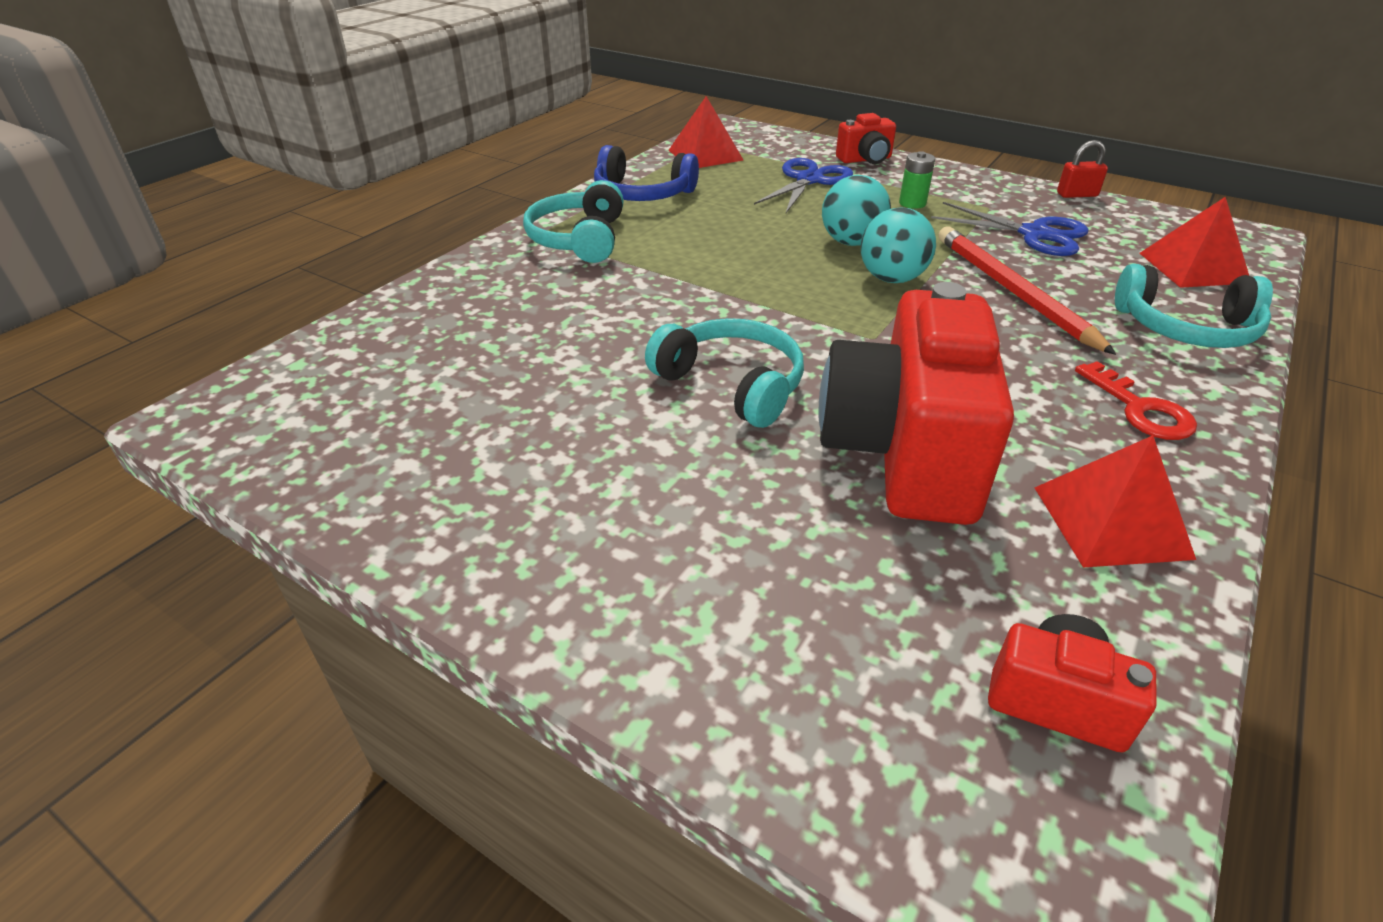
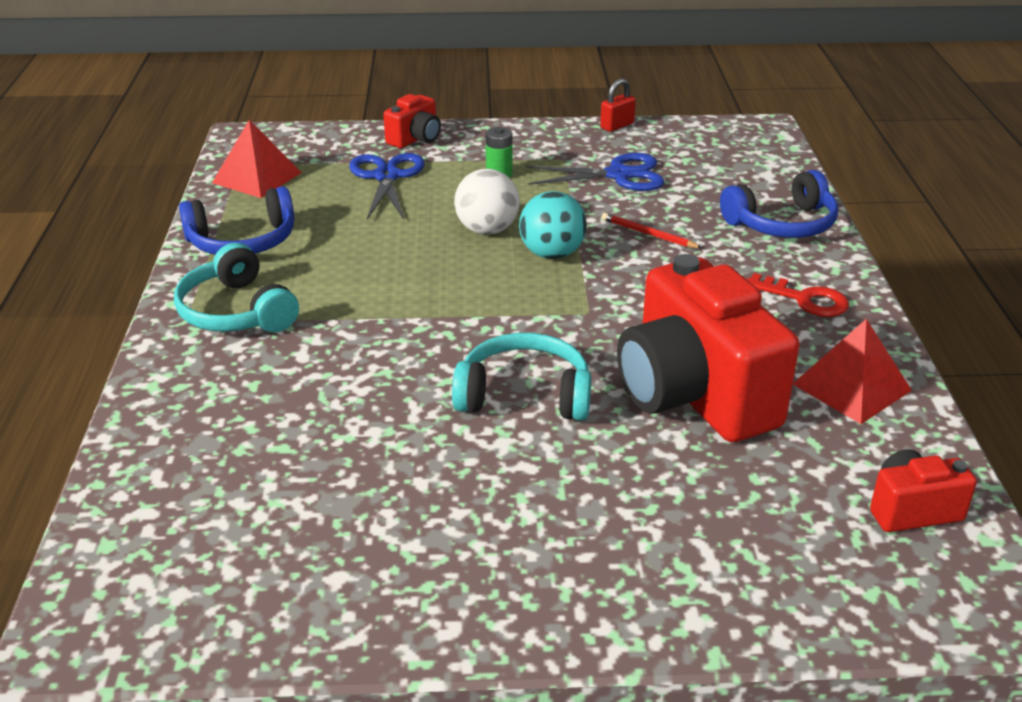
camera: 35 degrees left, 5 degrees down
(851, 242) = (487, 230): turquoise ball -> white ball
(1012, 292) = (648, 234): red pencil -> red pencil, size x0.49
(1186, 328) = (782, 224): turquoise headphones -> blue headphones
(1193, 267) = (748, 169): red pyramid -> none

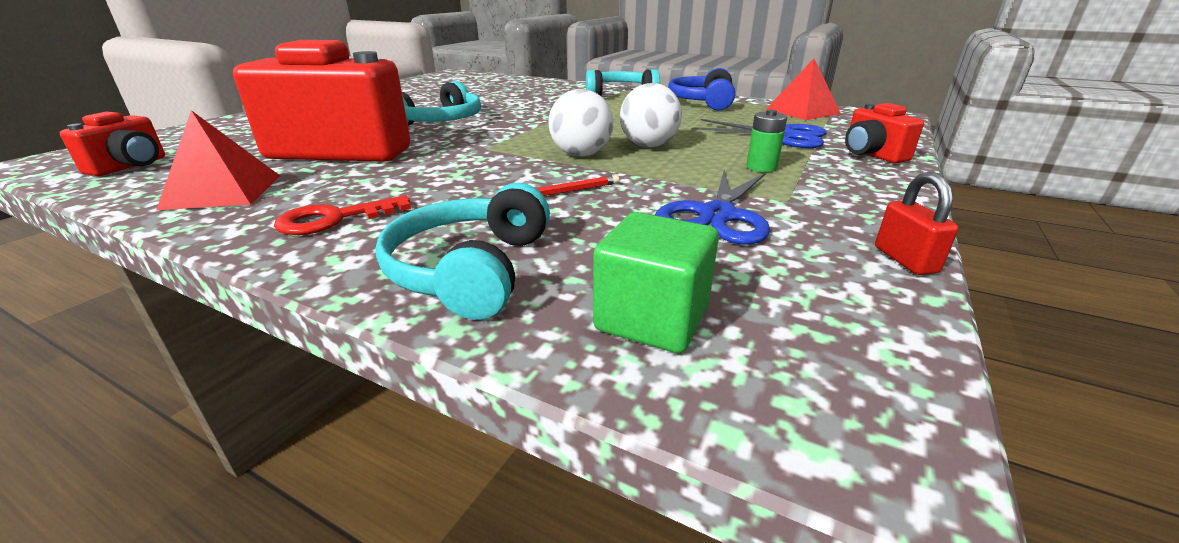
camera: 120 degrees right, 5 degrees down
(552, 254) = (581, 155): turquoise ball -> white ball
(753, 170) = (652, 319): none -> green cube
(782, 224) = (471, 269): blue headphones -> turquoise headphones

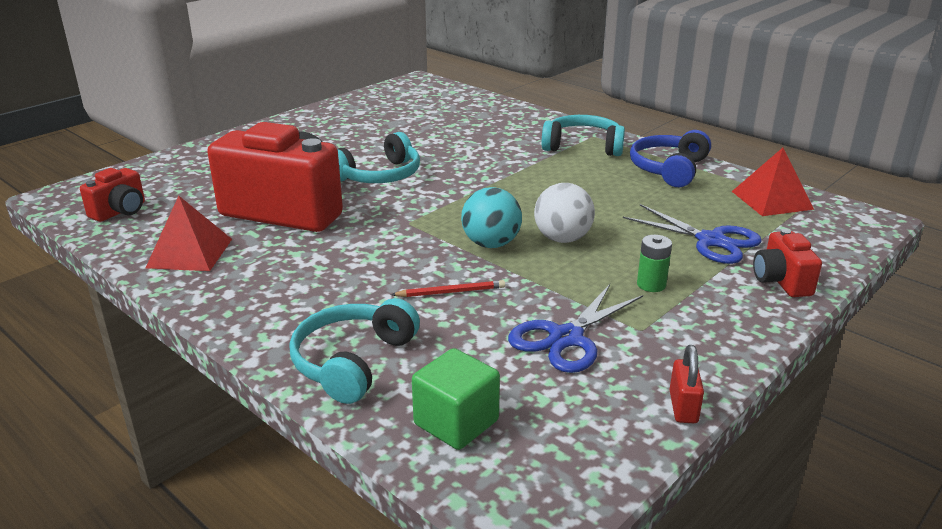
camera: 15 degrees right, 0 degrees up
(334, 219) = (268, 296): red key -> none
(581, 155) = (491, 244): white ball -> turquoise ball

